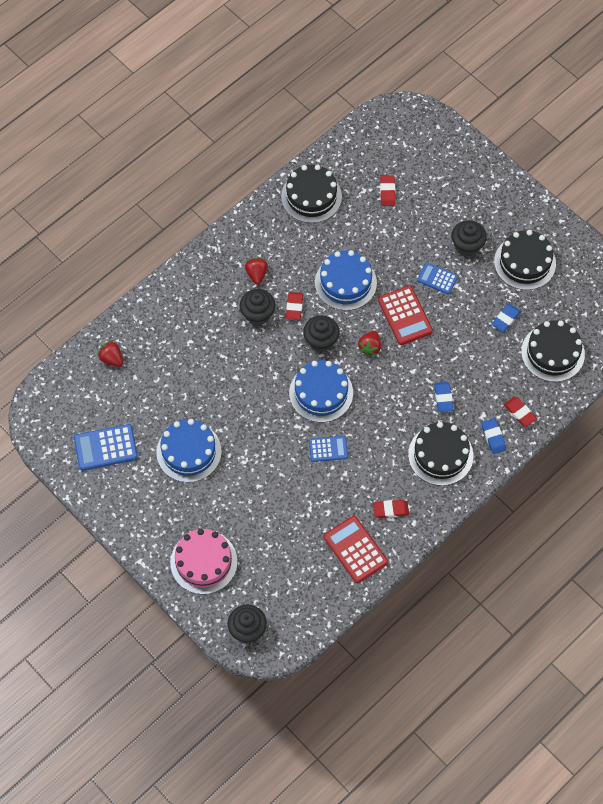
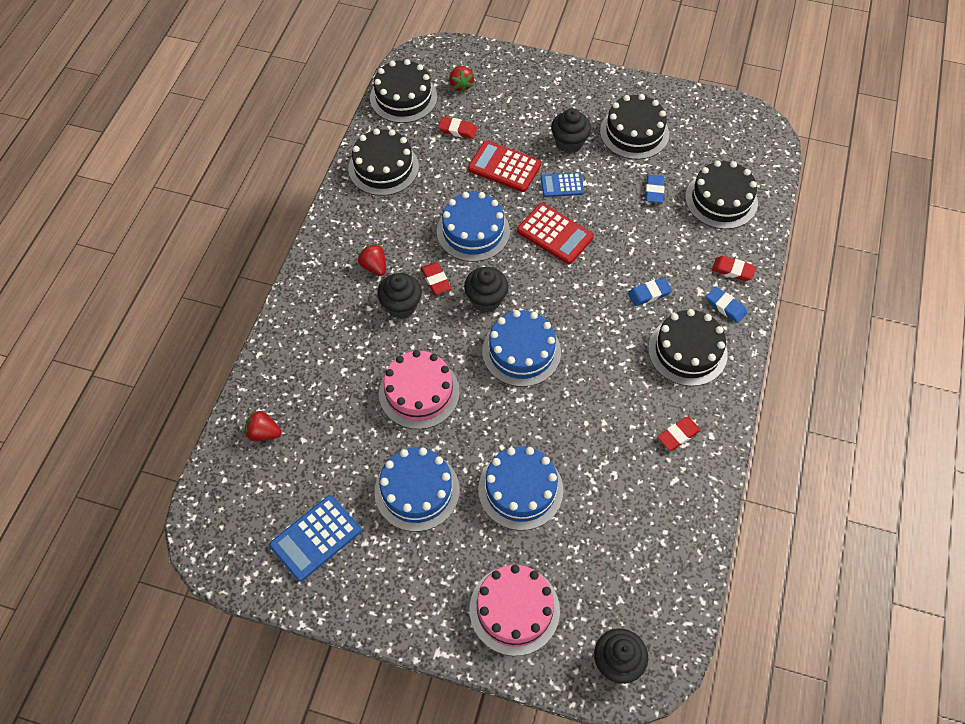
camera: 30 degrees left, 5 degrees down
(231, 385) = (419, 392): none -> pink cake
(257, 488) = (520, 489): none -> blue cake
(328, 449) = (568, 406): blue calculator -> none
(355, 550) = (672, 499): red calculator -> red calculator (504, 167)
(363, 142) = (403, 97): none -> black cake
(370, 347) = (541, 281): red strawberry -> red strawberry (461, 85)
(387, 192) = (457, 130): red eraser -> red eraser turned 45 degrees counterclockwise
(443, 398) = (649, 293): blue eraser -> blue eraser turned 75 degrees counterclockwise

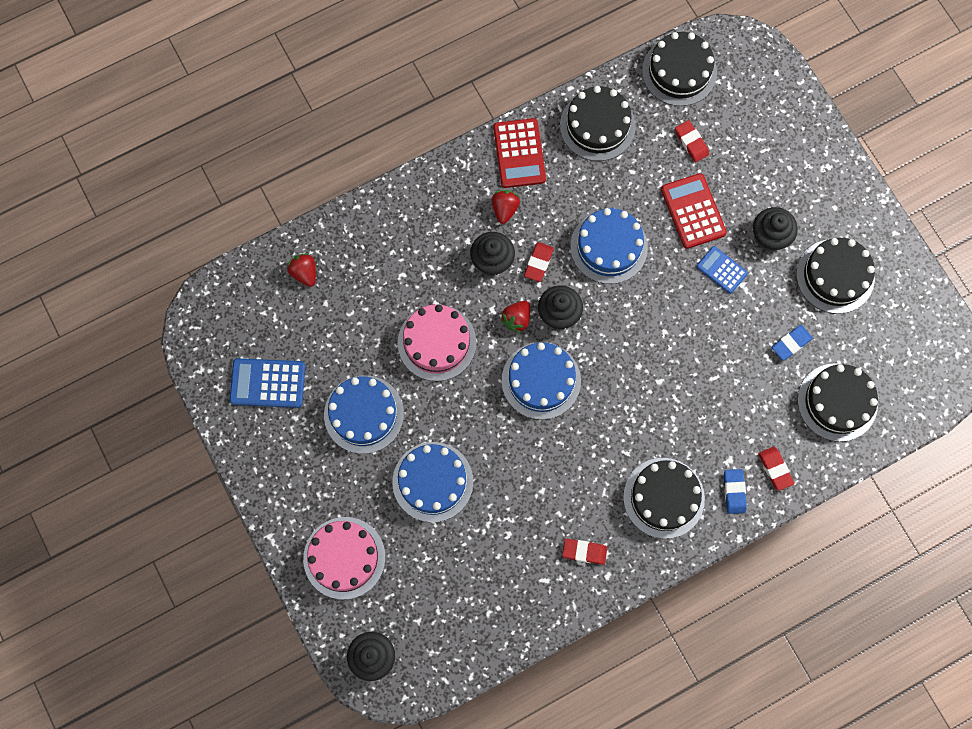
camera: 45 degrees right, 15 degrees up
(461, 85) = (738, 101): red strawberry -> red strawberry (517, 319)
(555, 234) = (669, 308): red calculator -> red calculator (519, 153)
(649, 293) = (687, 425): blue eraser -> none

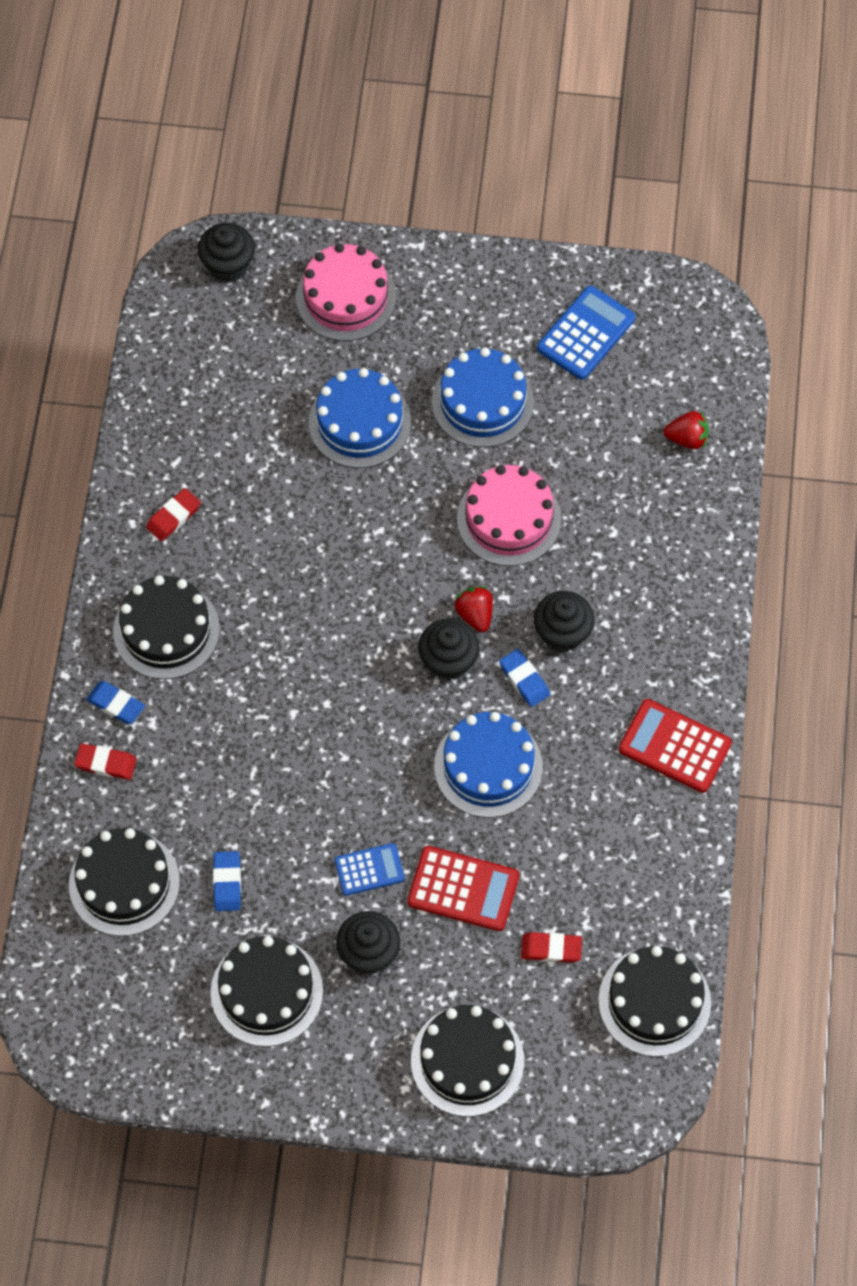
camera: 125 degrees right, 10 degrees down
(504, 209) = (615, 686): red strawberry -> none
(538, 263) = (524, 679): red eraser -> blue eraser
(541, 380) = (387, 594): blue cake -> none
(597, 126) = (649, 857): black cake -> black cake (467, 1060)

